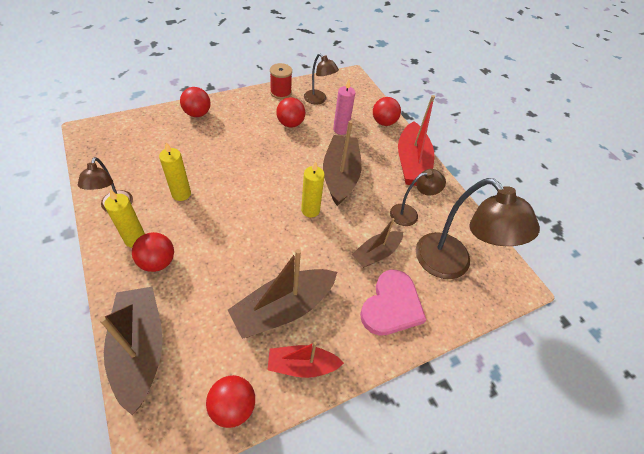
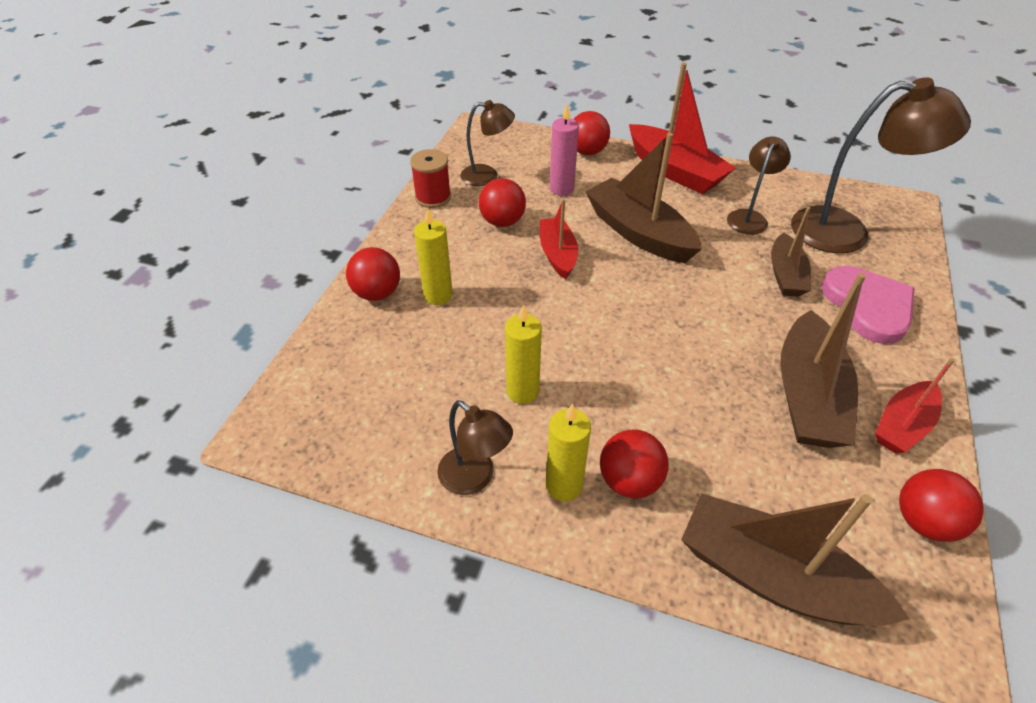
camera: 40 degrees left, 5 degrees down
(288, 155) = (557, 254): none -> red boat
(310, 210) = (671, 288): yellow candle -> yellow candle (438, 295)

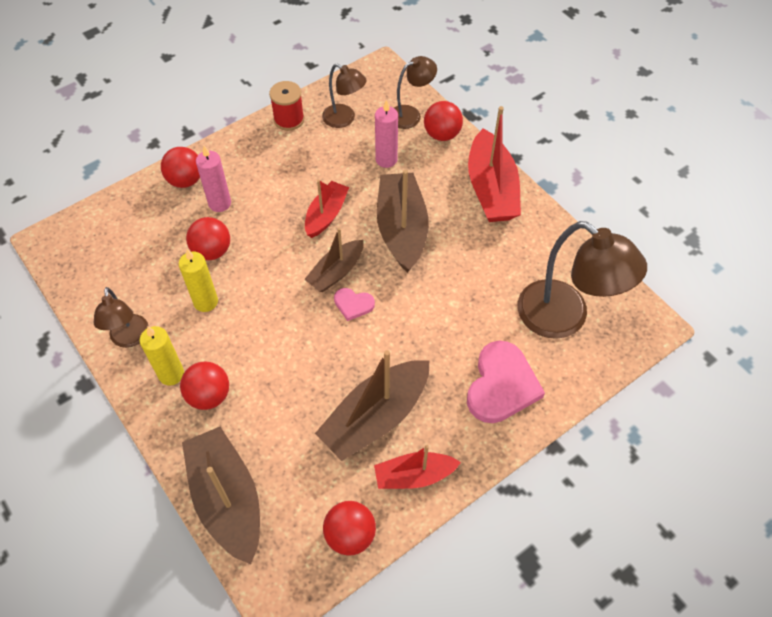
camera: 35 degrees right, 10 degrees up
(438, 295) = (220, 203): yellow candle -> pink candle
(502, 221) = (316, 166): red ball -> red ball (212, 251)
(670, 313) = (353, 304): none -> pink heart
(749, 217) = (501, 262): brown lamp -> brown lamp (410, 114)
(785, 275) = (470, 325): brown boat -> brown boat (336, 272)

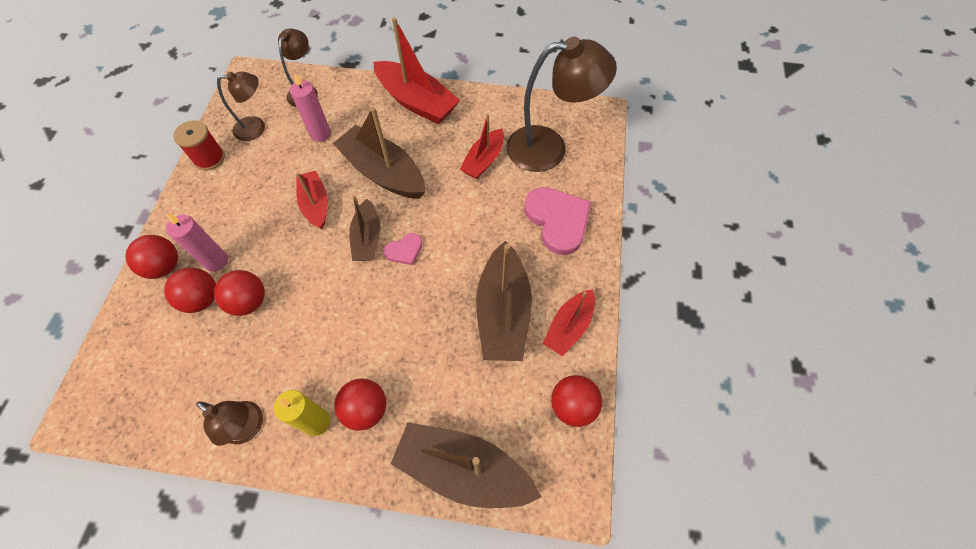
camera: 45 degrees left, 5 degrees up
(206, 302) = (286, 343): yellow candle -> none
(442, 134) = (343, 89): red ball -> red ball (202, 299)
(494, 283) = (483, 160): none -> red boat

